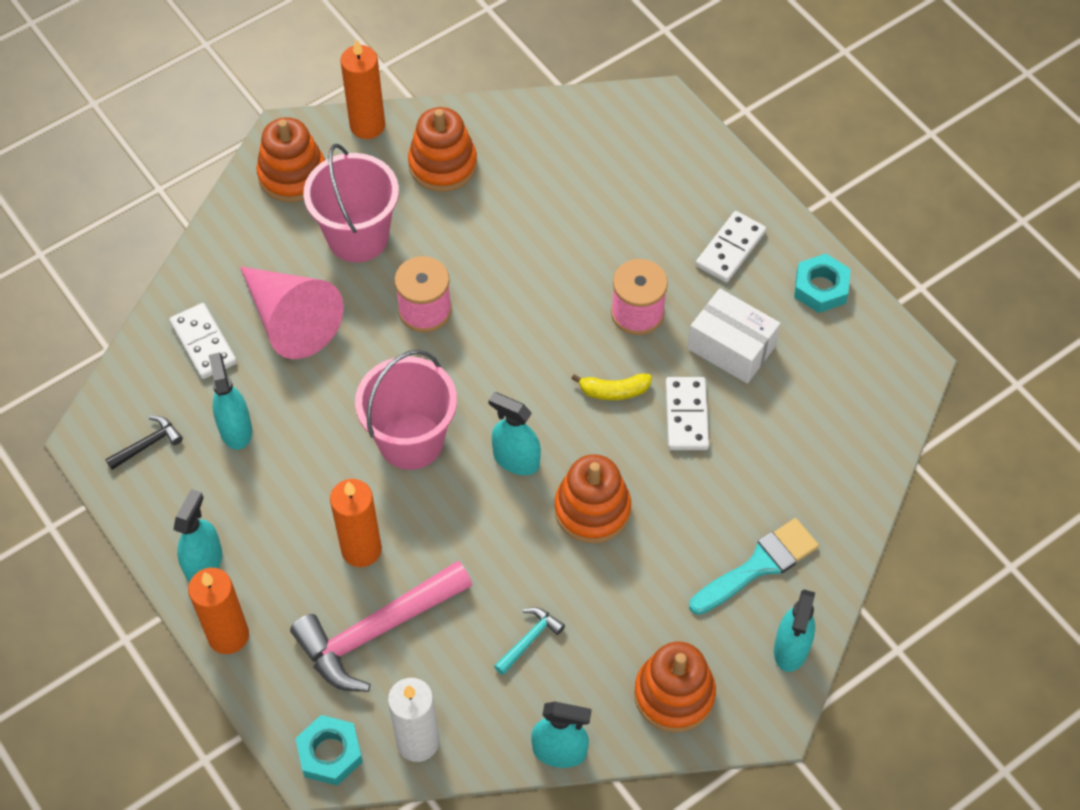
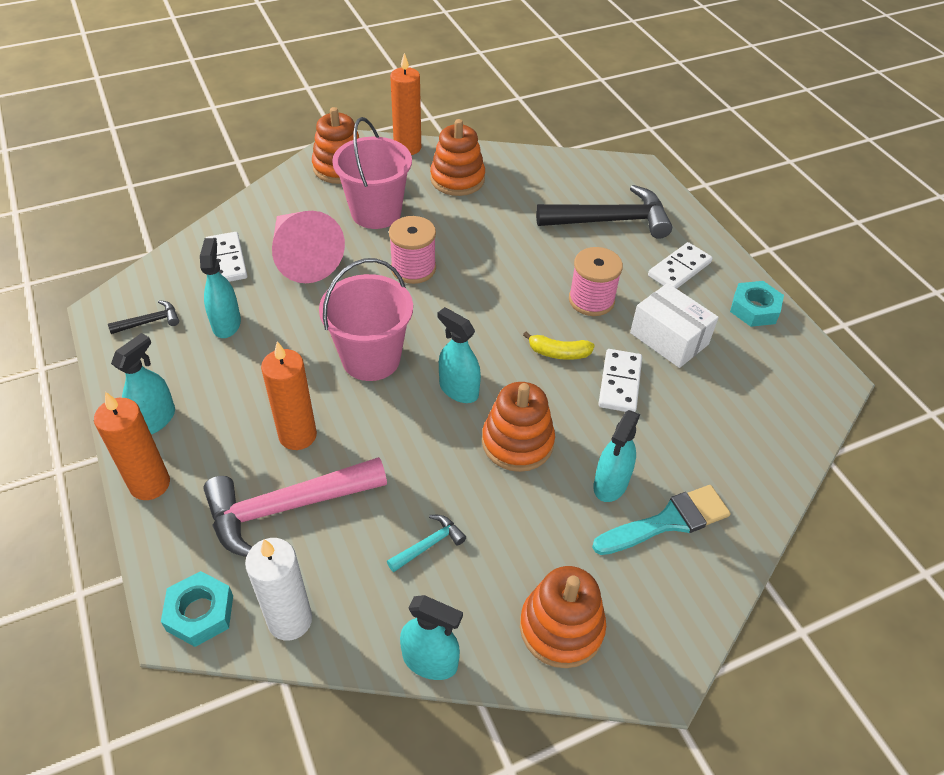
camera: 10 degrees right, 10 degrees down
(640, 192) = (611, 220): none -> black hammer
(791, 648) = (690, 606): turquoise spray bottle -> turquoise spray bottle (610, 484)

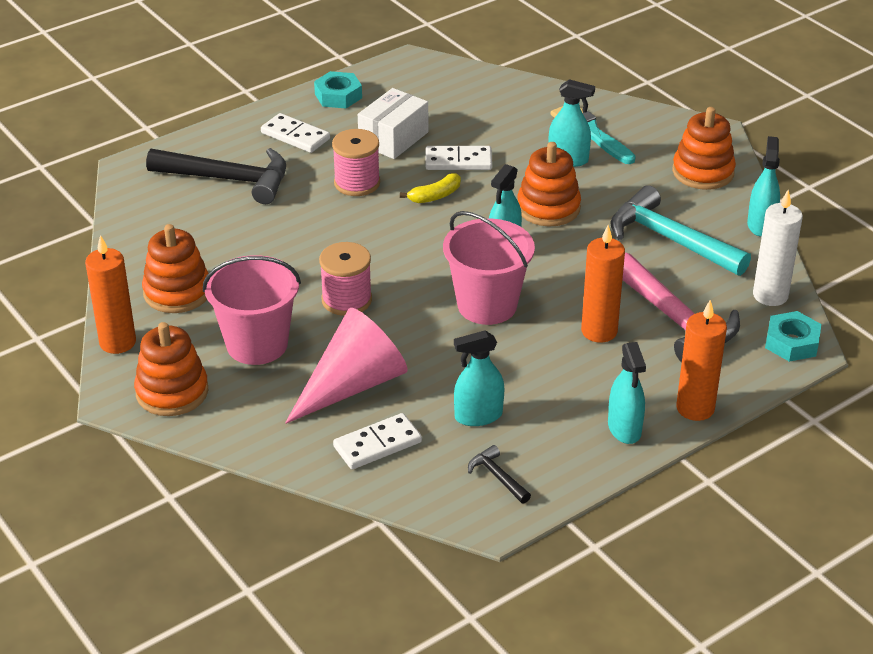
camera: 100 degrees left, 10 degrees down
(155, 420) = (624, 428): turquoise spray bottle -> turquoise spray bottle turned 120 degrees counterclockwise
(429, 544) = (669, 239): turquoise hammer -> turquoise hammer, size x2.26
(558, 353) = (435, 196): yellow banana -> yellow banana turned 60 degrees clockwise
(611, 220) = (229, 179): black hammer -> black hammer turned 120 degrees clockwise

